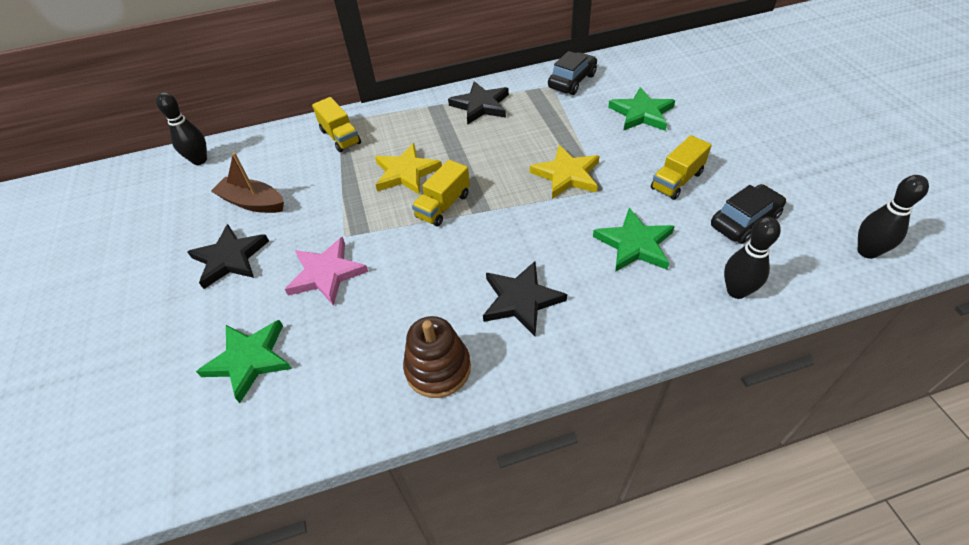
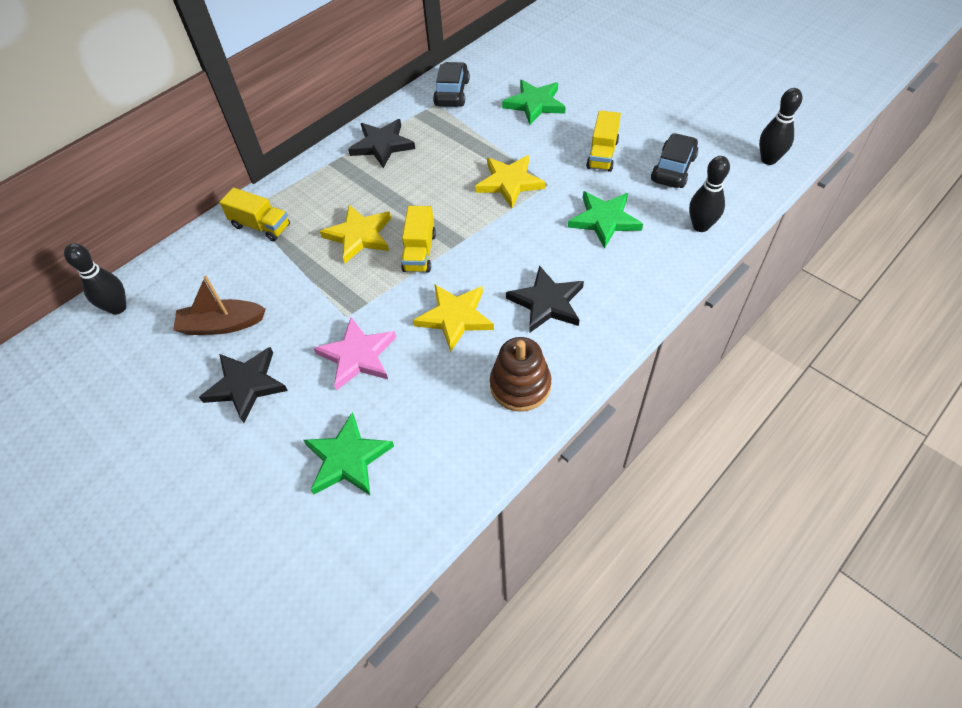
camera: 30 degrees left, 5 degrees up
(429, 276) = (455, 317): none -> yellow star

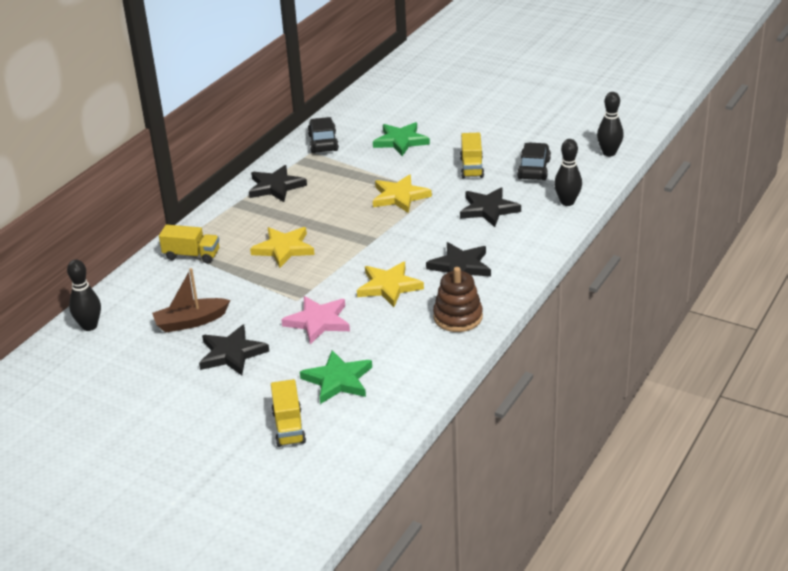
camera: 15 degrees left, 20 degrees down
(419, 252) = (341, 251): yellow truck -> yellow truck (288, 427)
(604, 220) = (488, 209): green star -> black star

